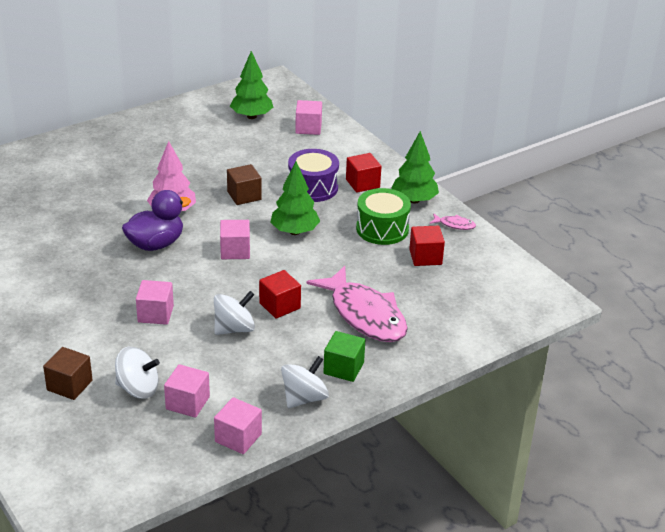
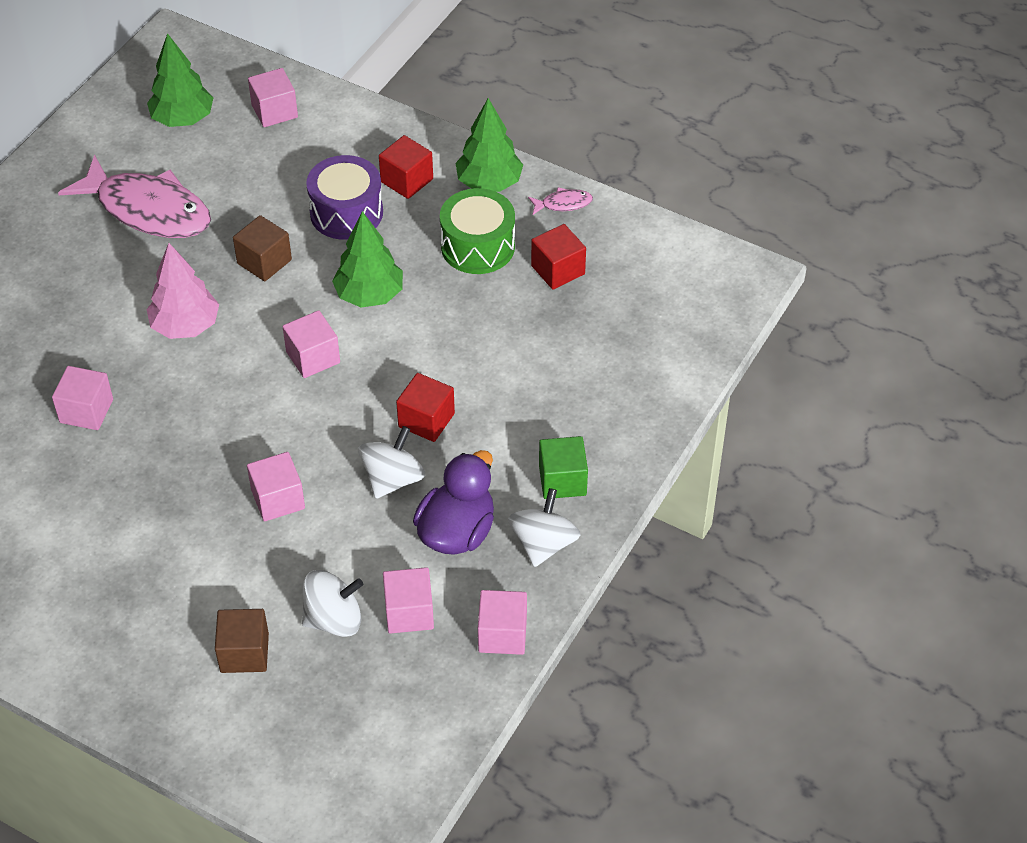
camera: 25 degrees left, 15 degrees up
(82, 232) = (86, 411): none -> pink cube
(156, 244) = (201, 389): purple duck -> purple duck (457, 532)
(365, 315) = (539, 390): pink fish -> pink fish (148, 210)

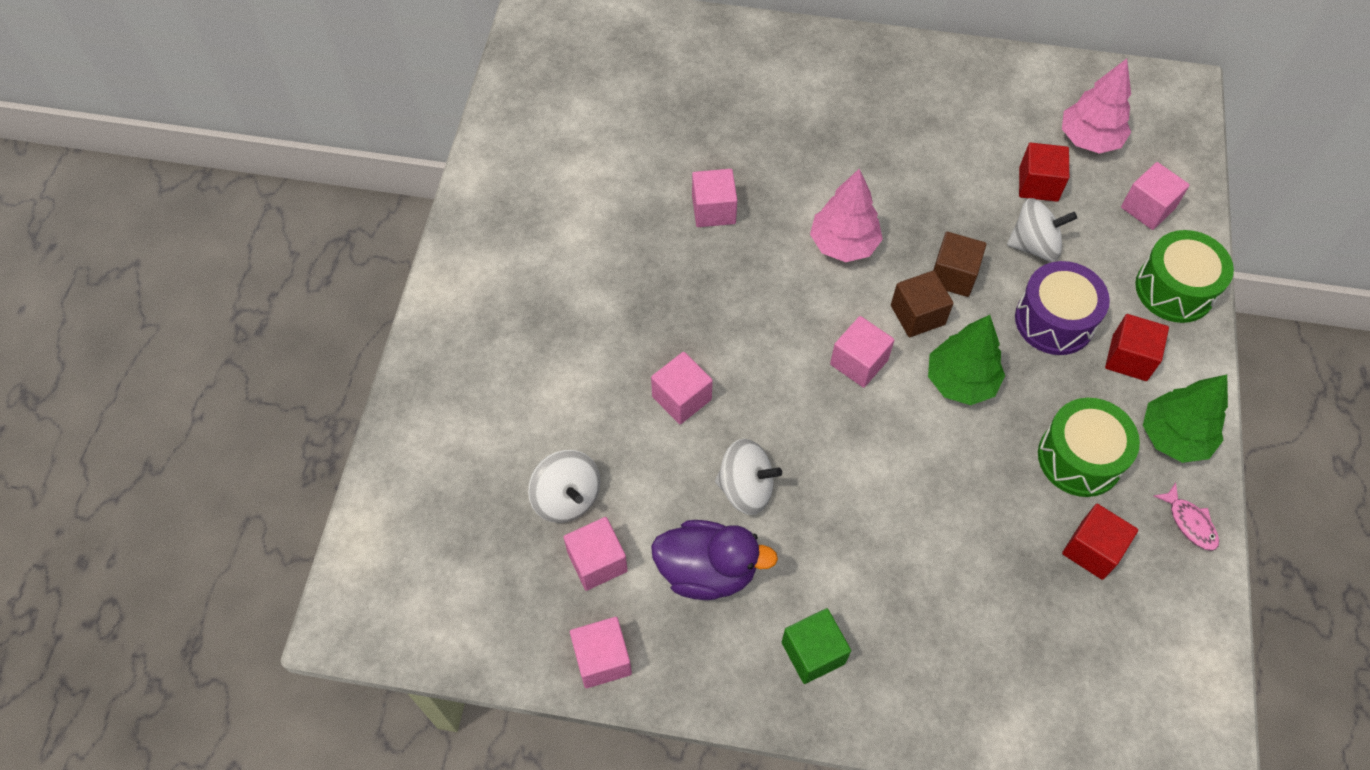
camera: 70 degrees right, 10 degrees up
(148, 210) = (963, 159): pink fish -> none
(183, 119) = (1089, 139): green tree -> pink tree
(244, 653) = (506, 437): brown cube -> brown cube (917, 315)
(360, 127) = (1174, 289): none -> green drum
(426, 420) = (830, 492): red cube -> red cube (1038, 184)
(543, 544) = (725, 661): white spinning top -> white spinning top (1034, 245)

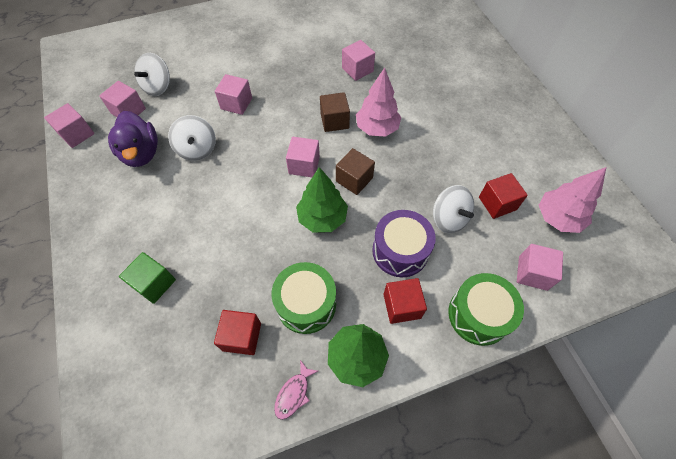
camera: 60 degrees right, 0 degrees up
(813, 653) = (111, 216): green cube -> green cube (154, 283)
(953, 275) = (394, 186): brown cube -> brown cube (334, 121)

